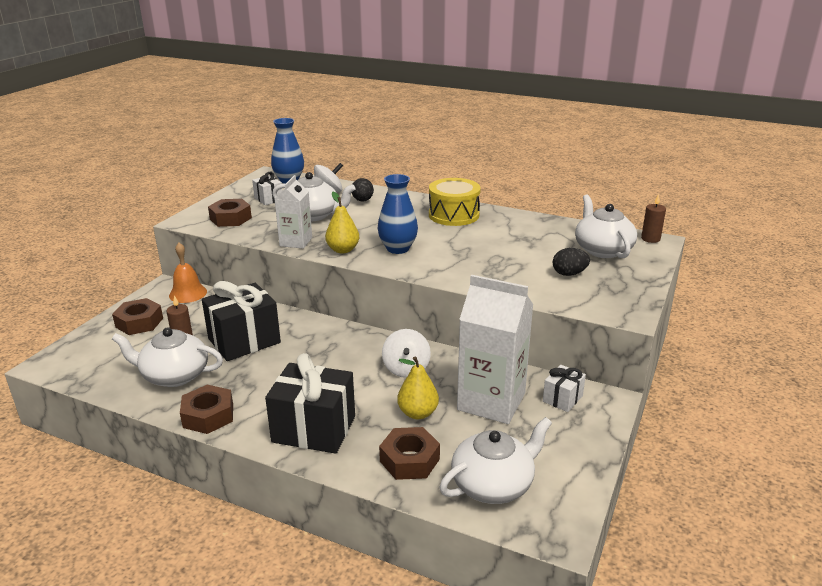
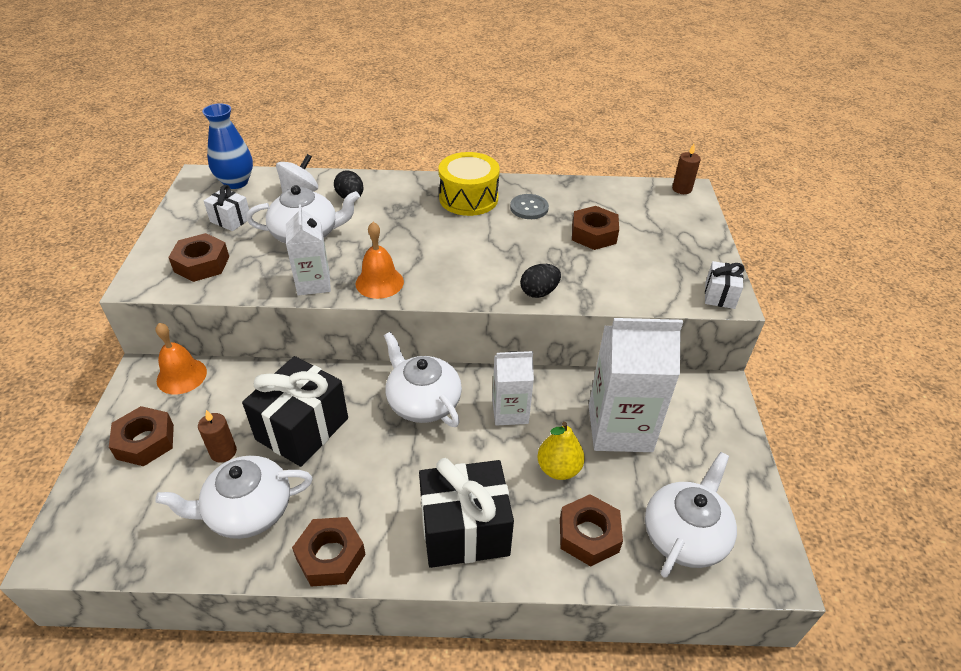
camera: 25 degrees left, 15 degrees up
(343, 250) = (379, 282): yellow pear -> orange bell
(398, 249) = (441, 264): blue vase -> none
(406, 368) = (510, 411): white spinning top -> white carton
(499, 228) = (529, 208): none -> grey button
(541, 253) = (593, 234): none -> brown nut
(562, 398) = (681, 401): white gift -> white gift (719, 295)
(569, 274) = (639, 257): black egg -> black egg (539, 292)
(602, 250) = (648, 215): white teapot -> white teapot (423, 402)

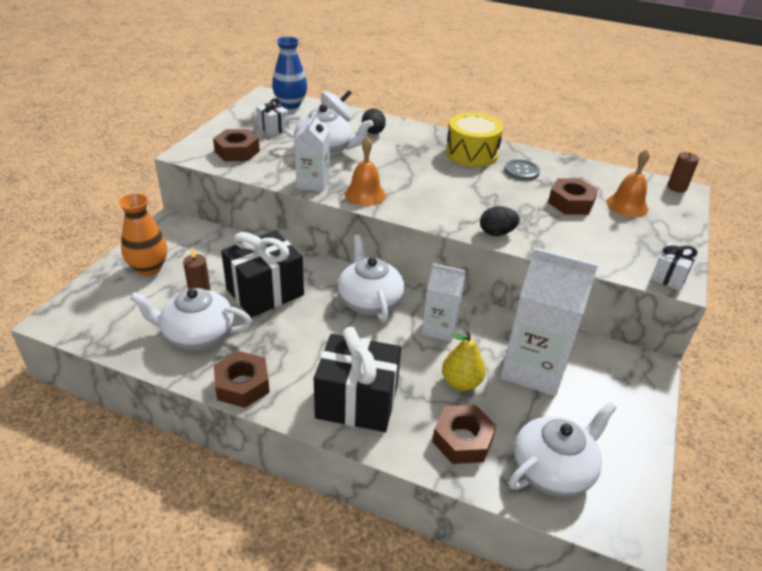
camera: 20 degrees right, 5 degrees down
(145, 442) = (149, 268): brown nut -> orange vase
(181, 376) = (195, 233): orange bell -> orange bell (627, 205)

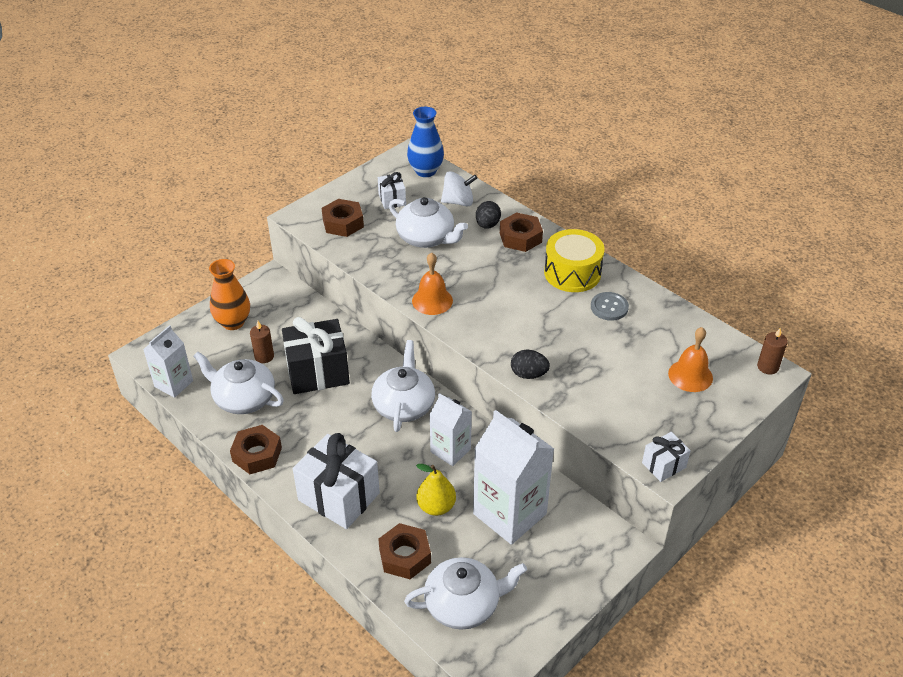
camera: 25 degrees right, 5 degrees up
(313, 183) = (392, 276): white carton -> white carton (174, 384)
(357, 402) = (339, 496): black gift -> white gift
(570, 203) = (631, 358): brown nut -> brown nut (520, 237)

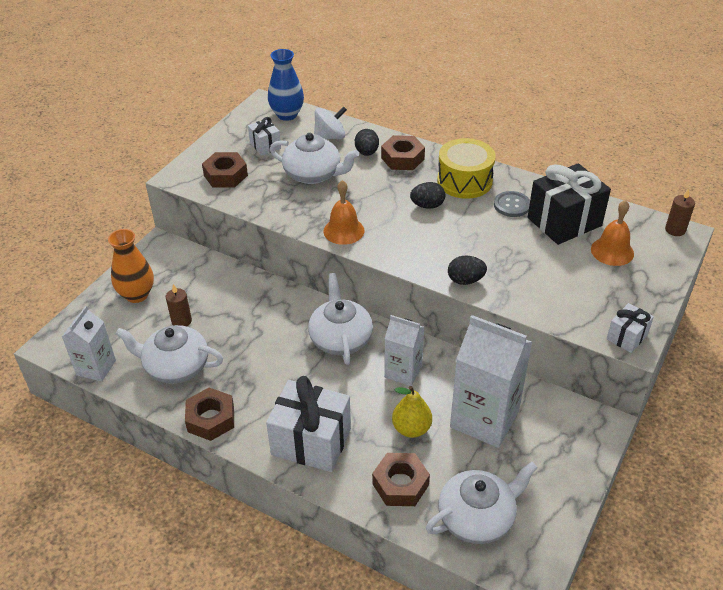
camera: 15 degrees left, 0 degrees up
(317, 372) = (242, 325): black gift -> black gift (564, 222)
(524, 291) = (427, 206): none -> black egg

